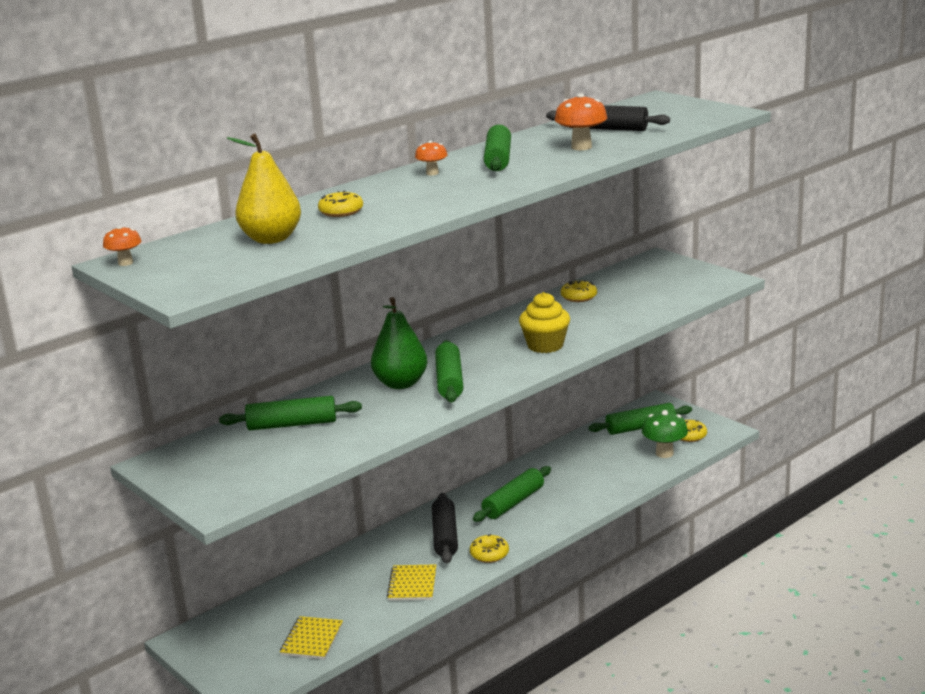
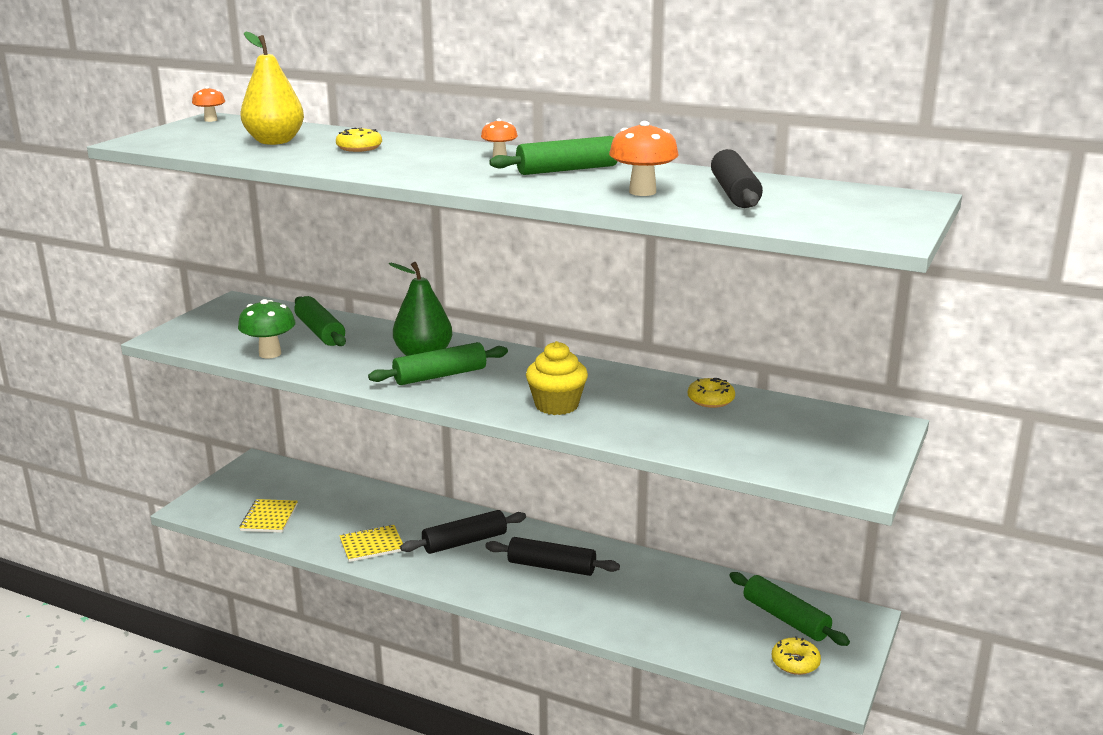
camera: 65 degrees right, 0 degrees up
(312, 640) = (269, 518): yellow notebook -> yellow notebook turned 75 degrees counterclockwise
(489, 554) = (443, 575): yellow donut -> none
(513, 502) = (551, 567): green rolling pin -> black rolling pin
(664, 453) = (733, 650): green mushroom -> green mushroom (270, 354)

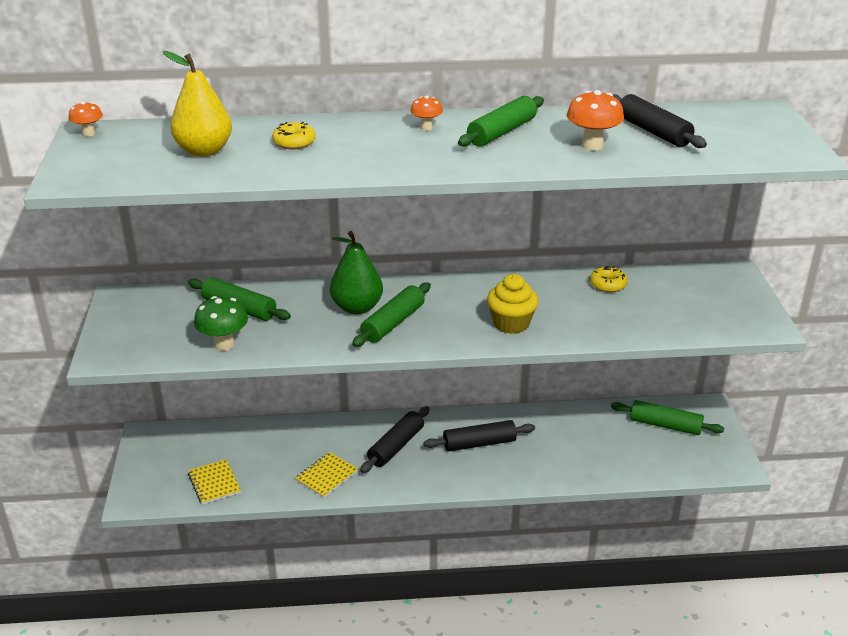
camera: 30 degrees left, 10 degrees up
(795, 662) = (698, 456): yellow donut -> none

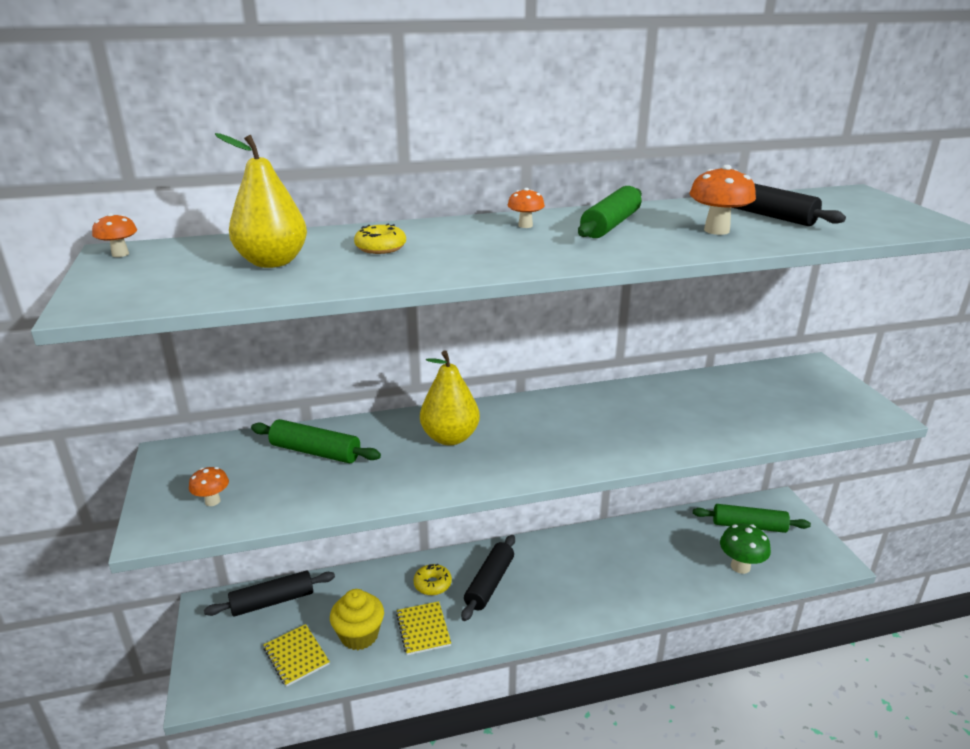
camera: 10 degrees left, 5 degrees down
(149, 340) = (212, 501): none -> orange mushroom
(224, 344) = (306, 497): green mushroom -> green mushroom (740, 567)
(326, 476) = (423, 629): yellow notebook -> yellow notebook turned 45 degrees counterclockwise
(357, 307) = (450, 438): green pear -> yellow pear
(393, 323) = (496, 451): green rolling pin -> none
(479, 443) = (575, 569): black rolling pin -> black rolling pin (272, 601)
(511, 323) = (624, 438): yellow cupcake -> yellow cupcake (359, 635)
(608, 284) = (701, 388): yellow donut -> yellow donut (432, 584)

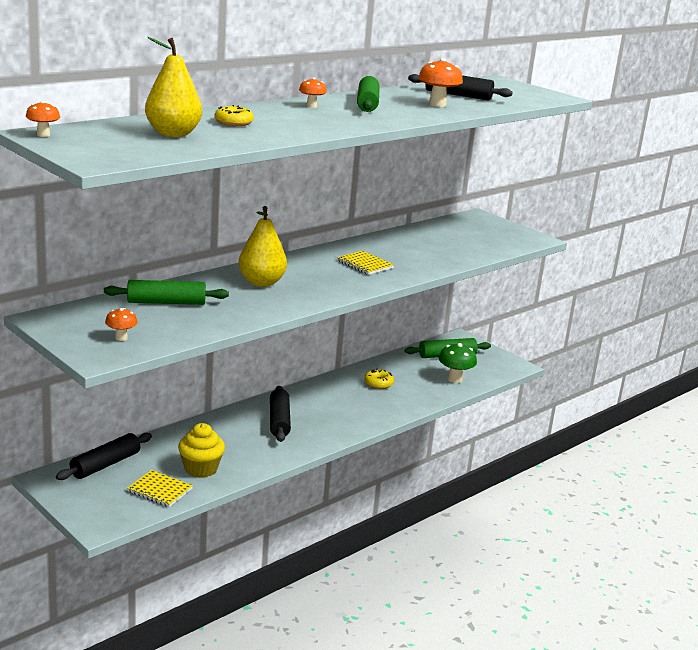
camera: 30 degrees left, 5 degrees down
(423, 629) = (249, 456): yellow notebook -> yellow notebook (365, 264)
(432, 584) = (234, 430): yellow donut -> yellow donut (378, 383)

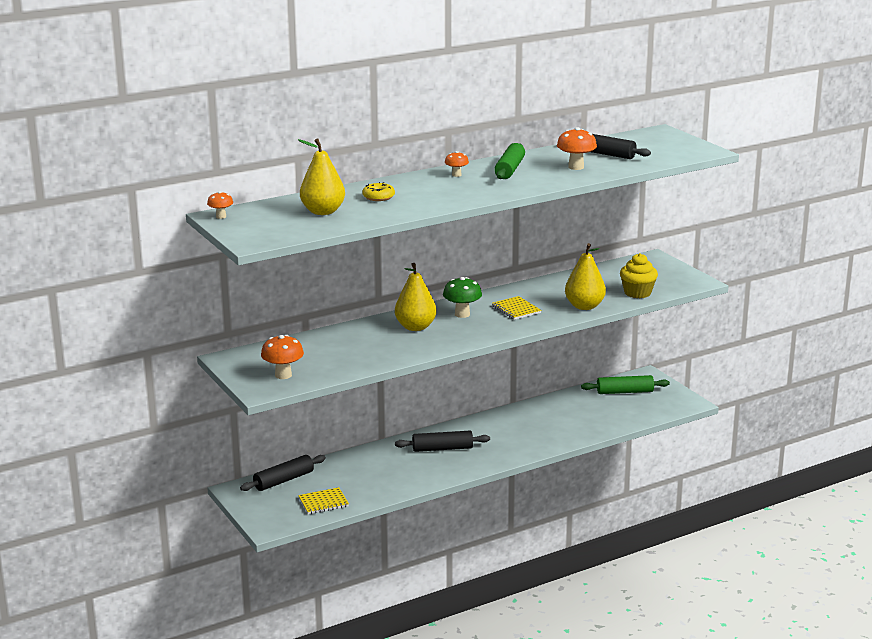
camera: 15 degrees right, 0 degrees up
(121, 338) = (283, 375): orange mushroom -> orange mushroom, size x1.68
(160, 490) = (323, 502): yellow notebook -> yellow notebook turned 60 degrees counterclockwise
(166, 302) = (328, 345): green rolling pin -> none
(200, 469) = (362, 487): yellow cupcake -> yellow cupcake (637, 293)
(279, 421) = (442, 449): black rolling pin -> black rolling pin turned 75 degrees clockwise
(378, 383) = (546, 417): yellow donut -> none
(435, 261) = (584, 306): none -> yellow pear
(455, 379) = (622, 415): green mushroom -> green mushroom (462, 314)

